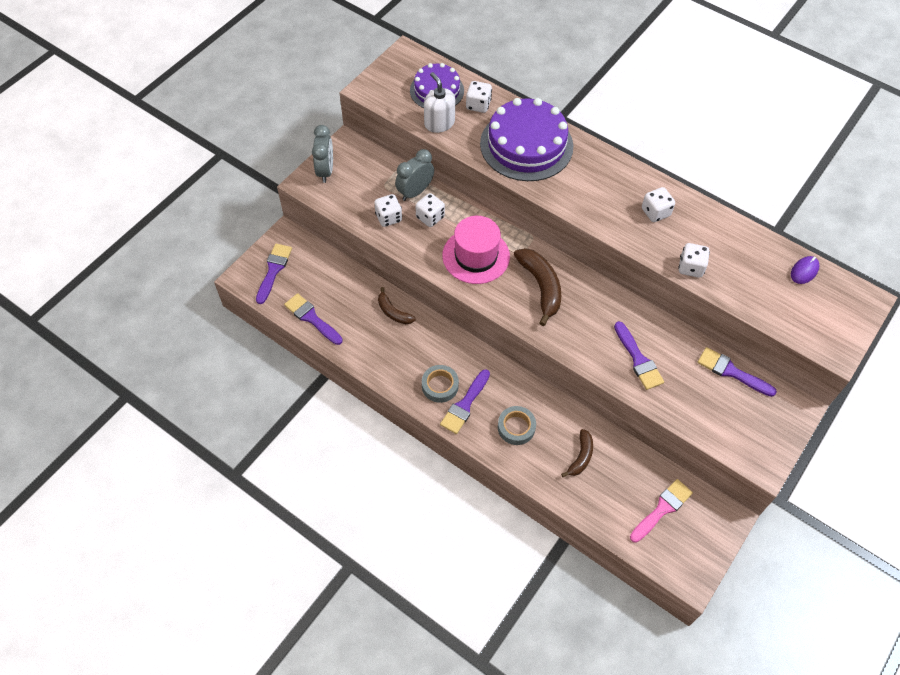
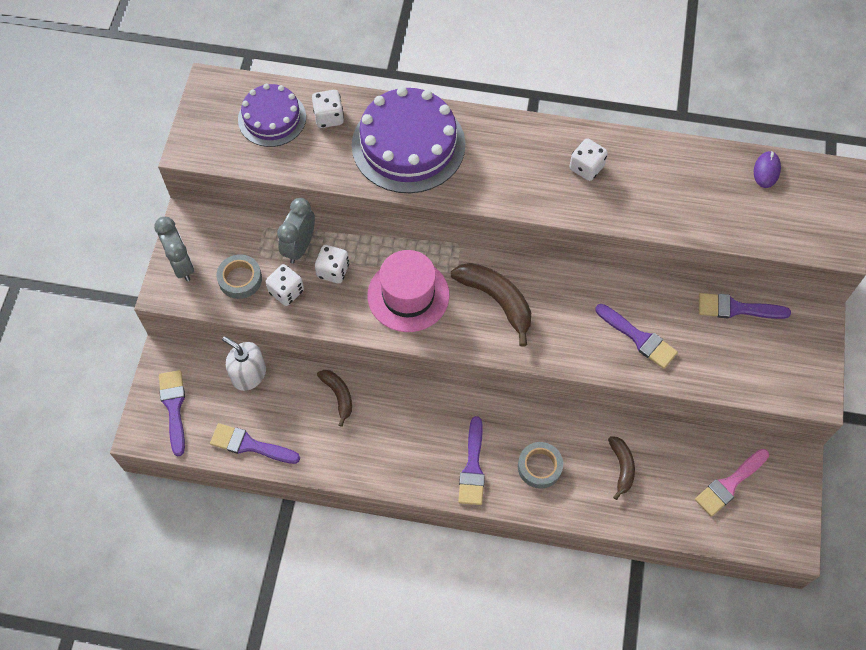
camera: 25 degrees left, 5 degrees up
(393, 312) = (338, 395): brown banana -> brown banana turned 135 degrees counterclockwise
(439, 123) = (296, 158): white soap dispenser -> white soap dispenser (249, 374)
(440, 386) = (435, 458): grey tape -> grey tape (240, 279)
(662, 509) = (729, 484): pink brush -> pink brush turned 150 degrees counterclockwise
(690, 267) = (653, 216): white dice -> none

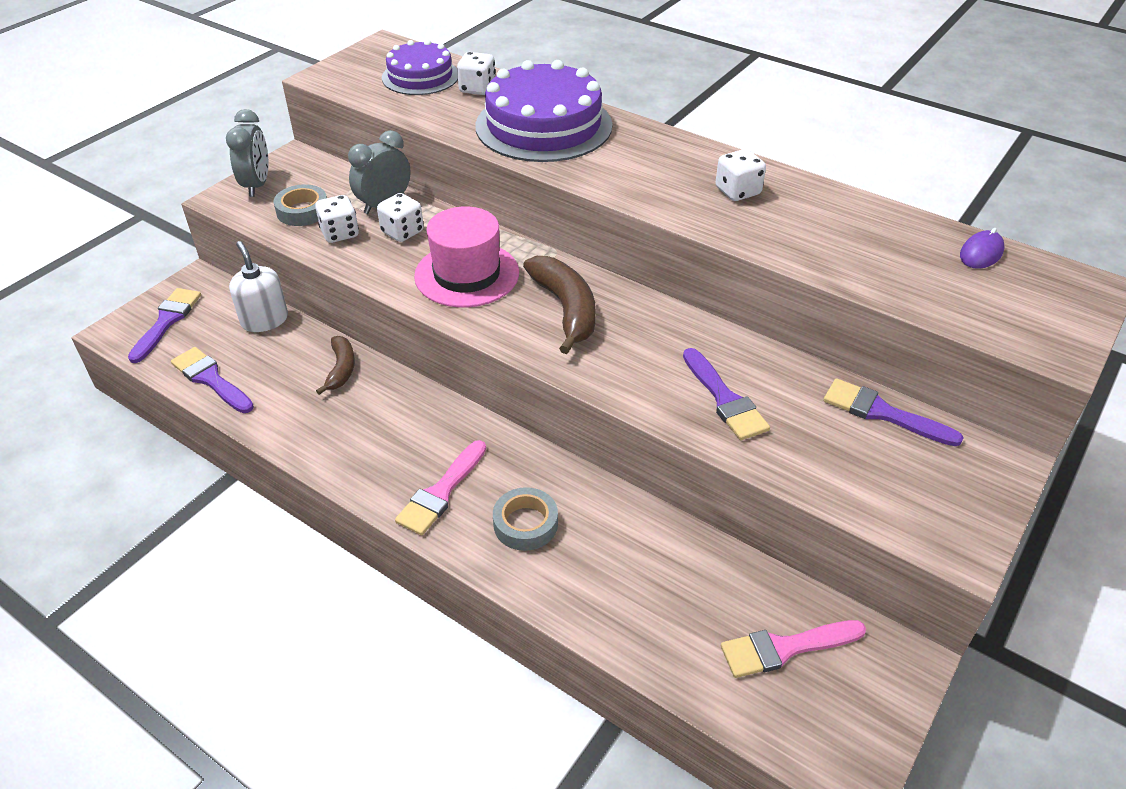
camera: 25 degrees right, 20 degrees down
(473, 467) = (441, 492): purple brush -> pink brush
(622, 467) = (636, 566): brown banana -> none

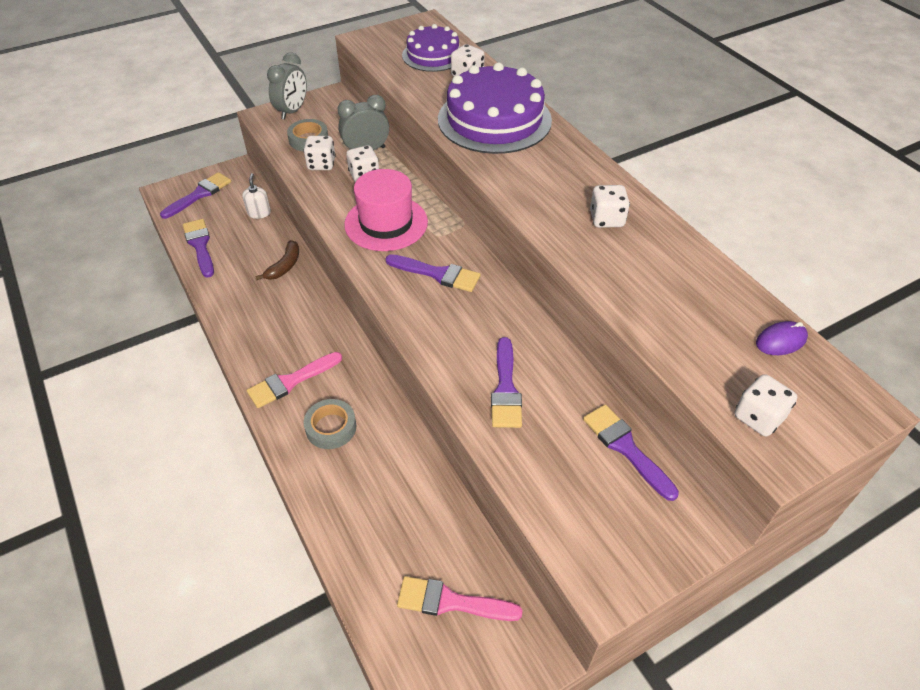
camera: 25 degrees right, 5 degrees up
(264, 320) = (259, 213): white soap dispenser -> white soap dispenser, size x0.66
(566, 309) = (438, 274): brown banana -> purple brush
(1015, 325) = (758, 417): none -> white dice

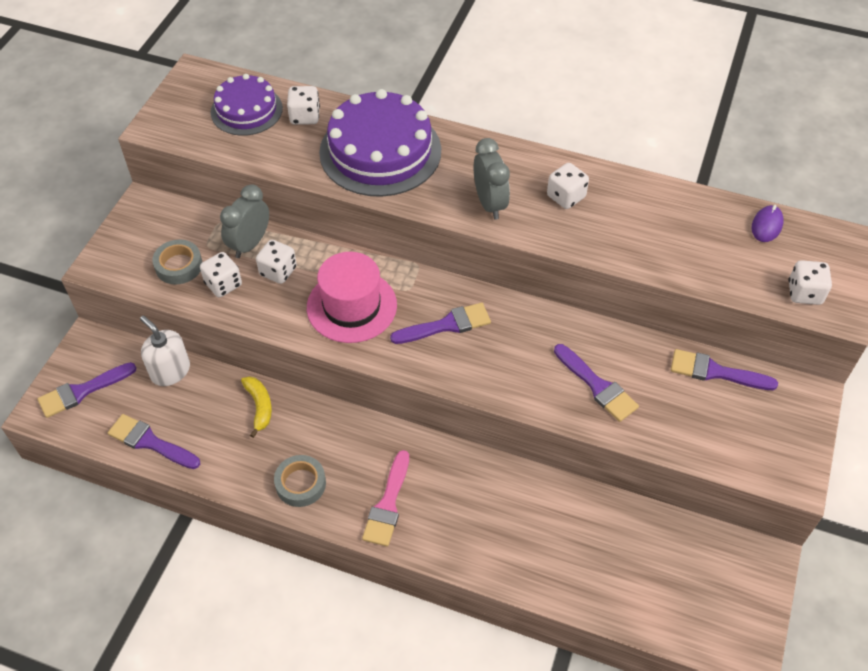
camera: 40 degrees left, 5 degrees up
(199, 194) = (82, 391): purple brush -> purple brush turned 120 degrees counterclockwise
(259, 213) = (170, 371): white soap dispenser -> white soap dispenser, size x1.52
(284, 266) = (259, 406): brown banana -> yellow banana
(292, 111) = (123, 244): grey clock -> grey clock (490, 204)
(331, 427) = (463, 516): grey tape -> grey tape (300, 484)
(450, 602) = (682, 571): pink brush -> none

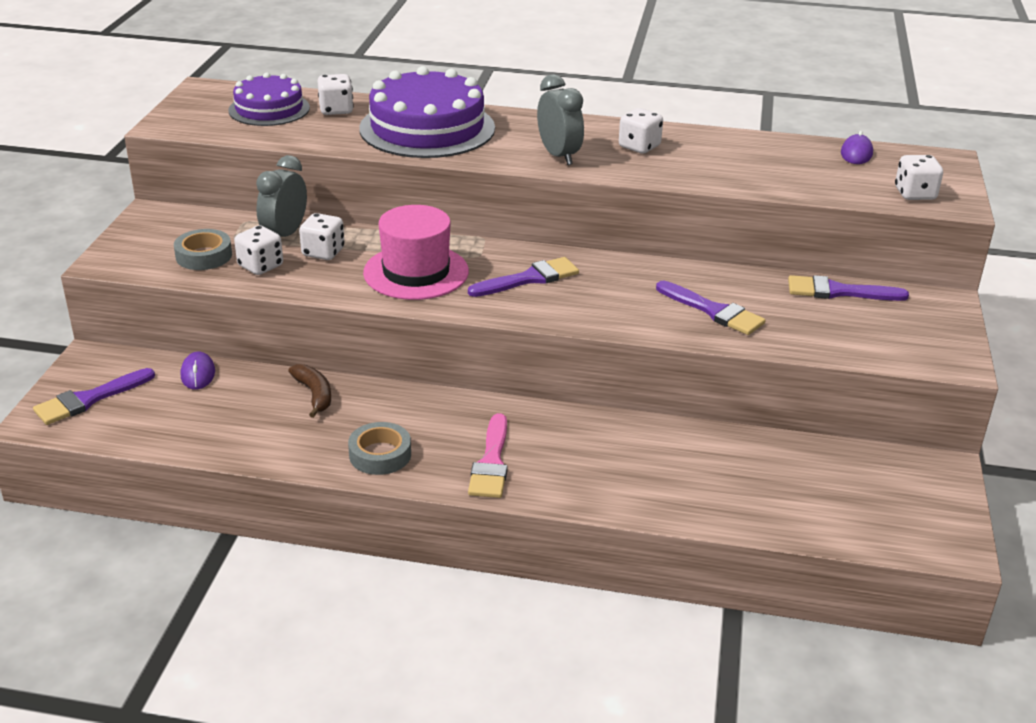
camera: 10 degrees left, 20 degrees down
(150, 442) = (183, 435): purple brush -> none
(170, 371) = (198, 374): white soap dispenser -> purple mouse
(259, 406) = (314, 394): yellow banana -> brown banana

